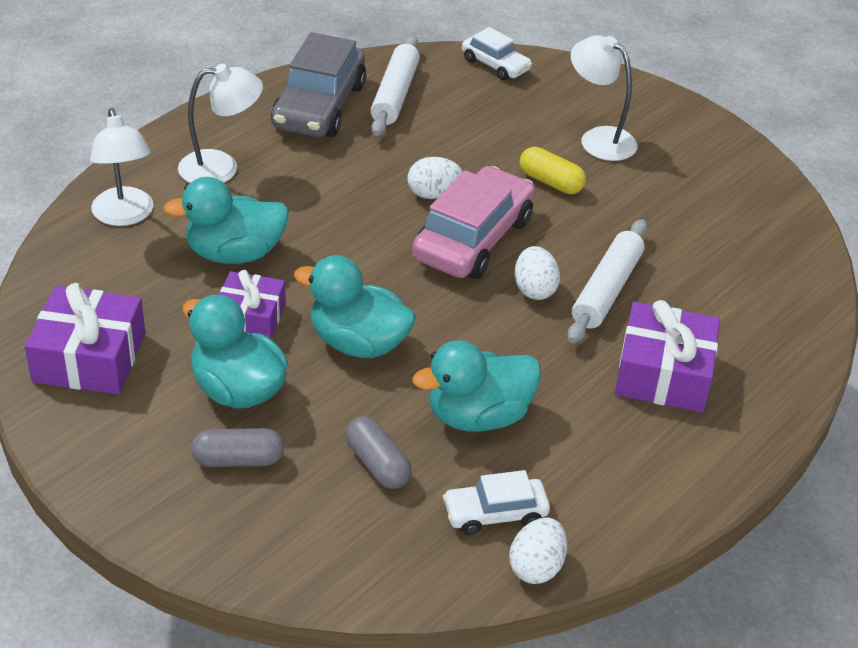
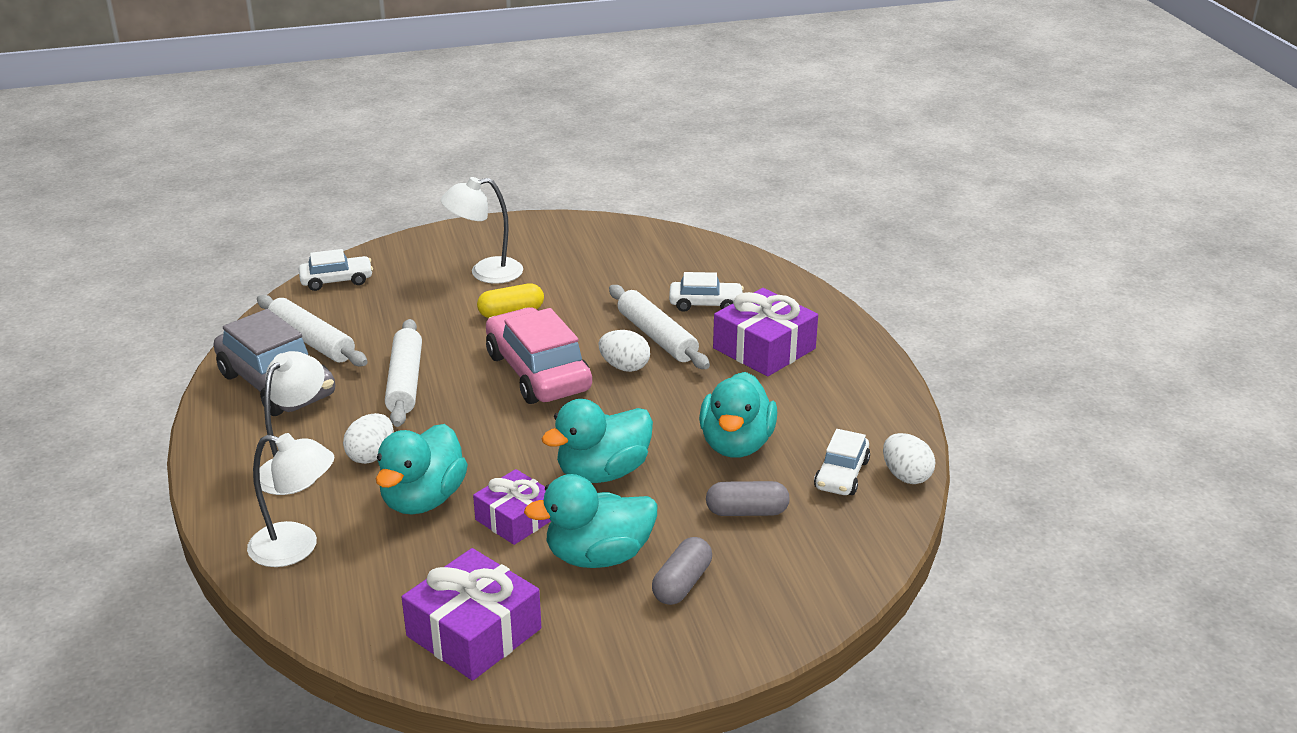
camera: 55 degrees left, 10 degrees down
(385, 170) = (405, 382): none -> white rolling pin
(433, 194) = (463, 370): white egg -> white egg (371, 455)
(701, 300) = (705, 304): none -> white car

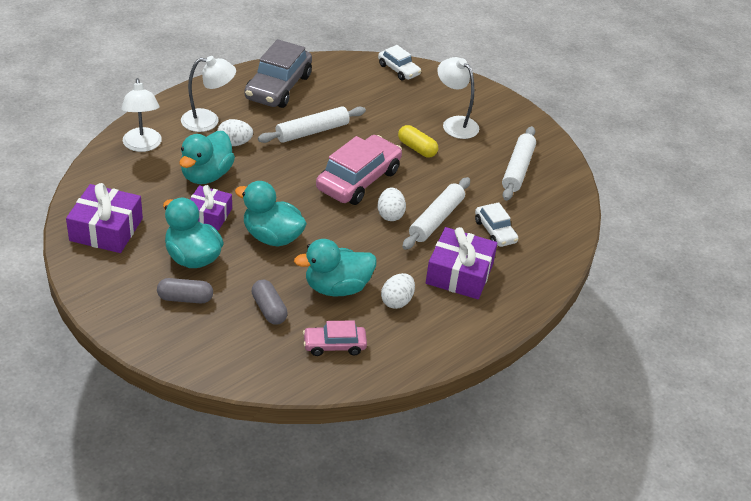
camera: 60 degrees right, 10 degrees up
(311, 341) = (329, 83): white rolling pin -> white rolling pin (517, 169)
(423, 499) = (206, 175): turquoise duck -> turquoise duck turned 60 degrees counterclockwise
(841, 474) = (334, 345): white car -> pink car
(906, 476) = (352, 378): white egg -> white egg (397, 301)

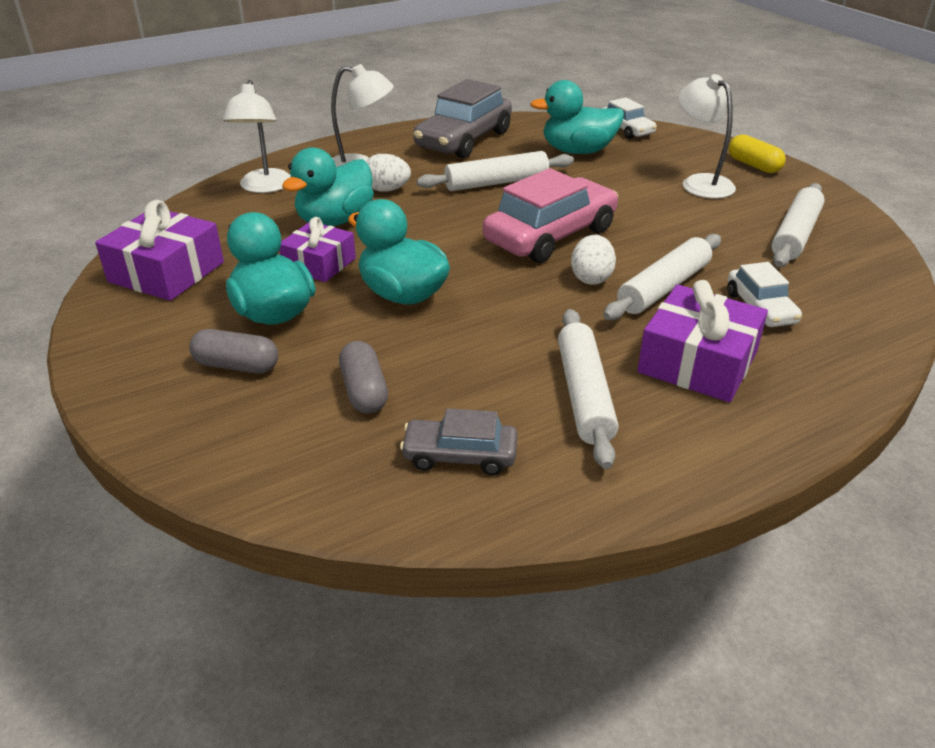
camera: 15 degrees right, 5 degrees down
(334, 345) = (460, 456): pink car -> grey car
(337, 287) = (486, 368): turquoise duck -> turquoise duck (578, 151)
(397, 301) = (584, 395): white egg -> white rolling pin
(417, 148) = (642, 206): yellow capsule -> yellow capsule (753, 165)

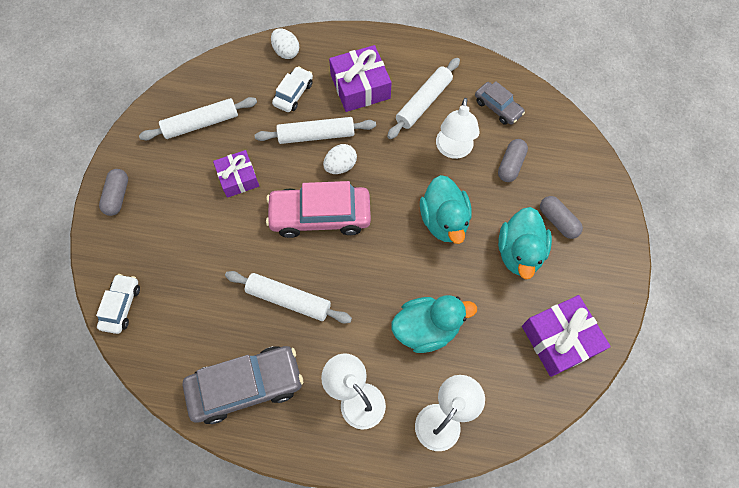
camera: 140 degrees left, 30 degrees up
(319, 264) = (467, 283): purple gift -> purple gift (238, 178)
(387, 190) = (365, 346): white egg -> white egg (286, 52)
(578, 151) = (192, 301): turquoise duck -> none
(700, 182) = (174, 203): white lamp -> white lamp (453, 150)
(753, 165) = (117, 196): yellow capsule -> grey capsule

